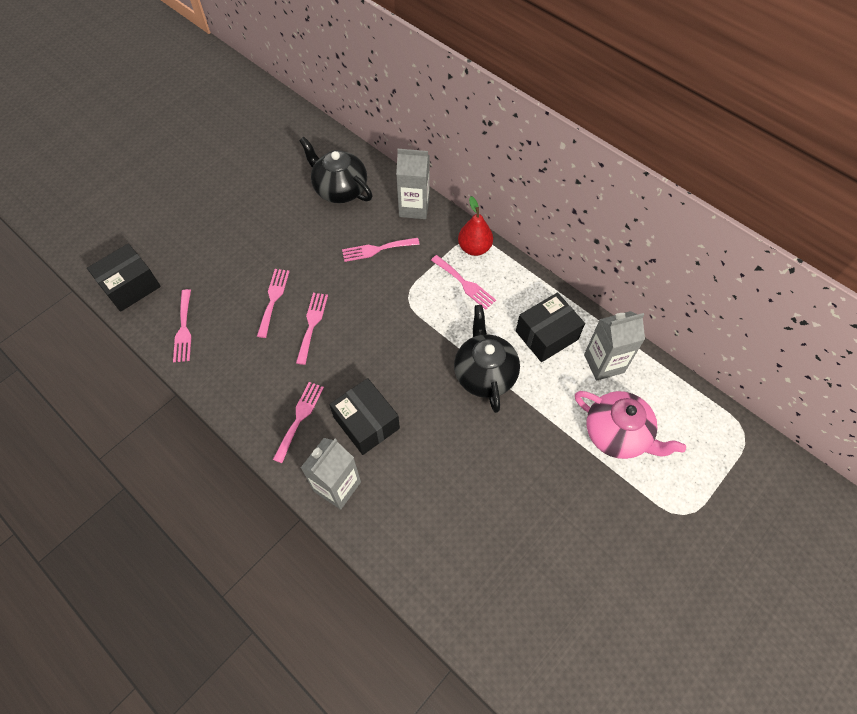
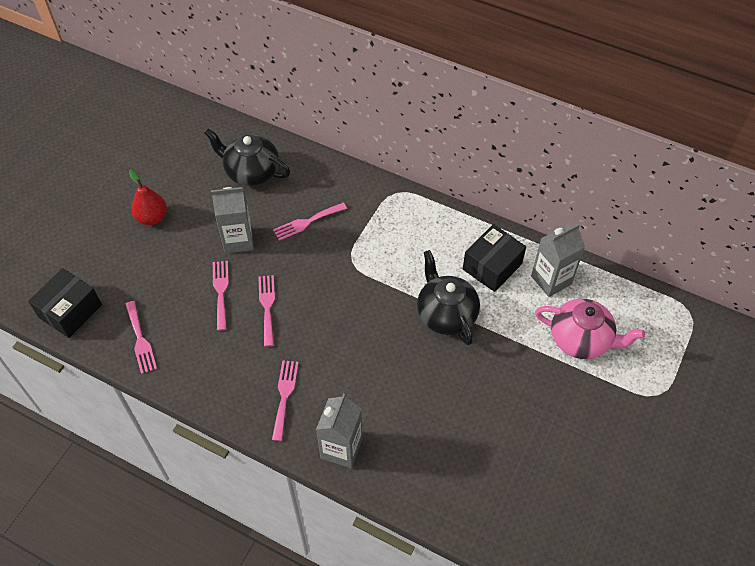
camera: 15 degrees left, 5 degrees down
(366, 423) = (350, 385): black box -> none
(414, 207) = (330, 174): grey carton -> grey carton (238, 240)
(465, 284) = (402, 236): pink fork -> none
(474, 248) = (400, 201): red pear -> red pear (152, 217)

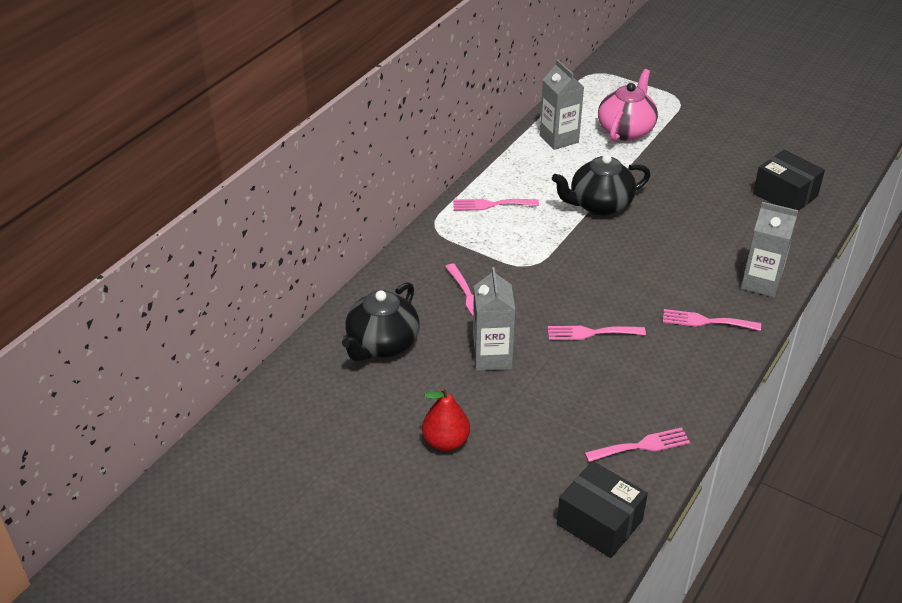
camera: 85 degrees left, 15 degrees down
(221, 291) = (569, 372): pink fork -> pink fork (491, 204)
(492, 266) = (541, 171): black box -> black box (785, 195)

